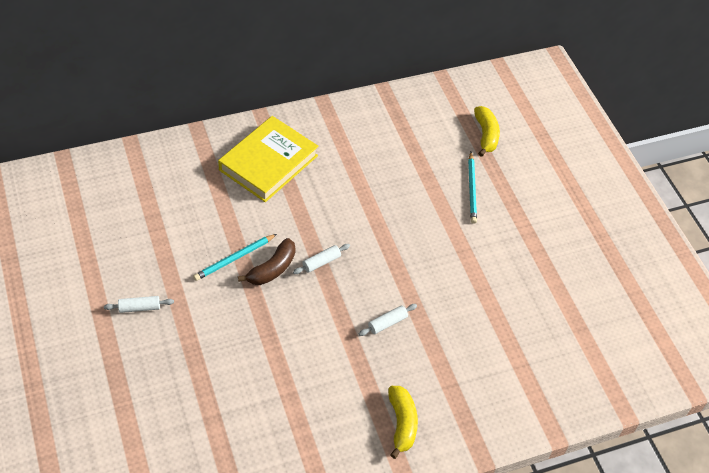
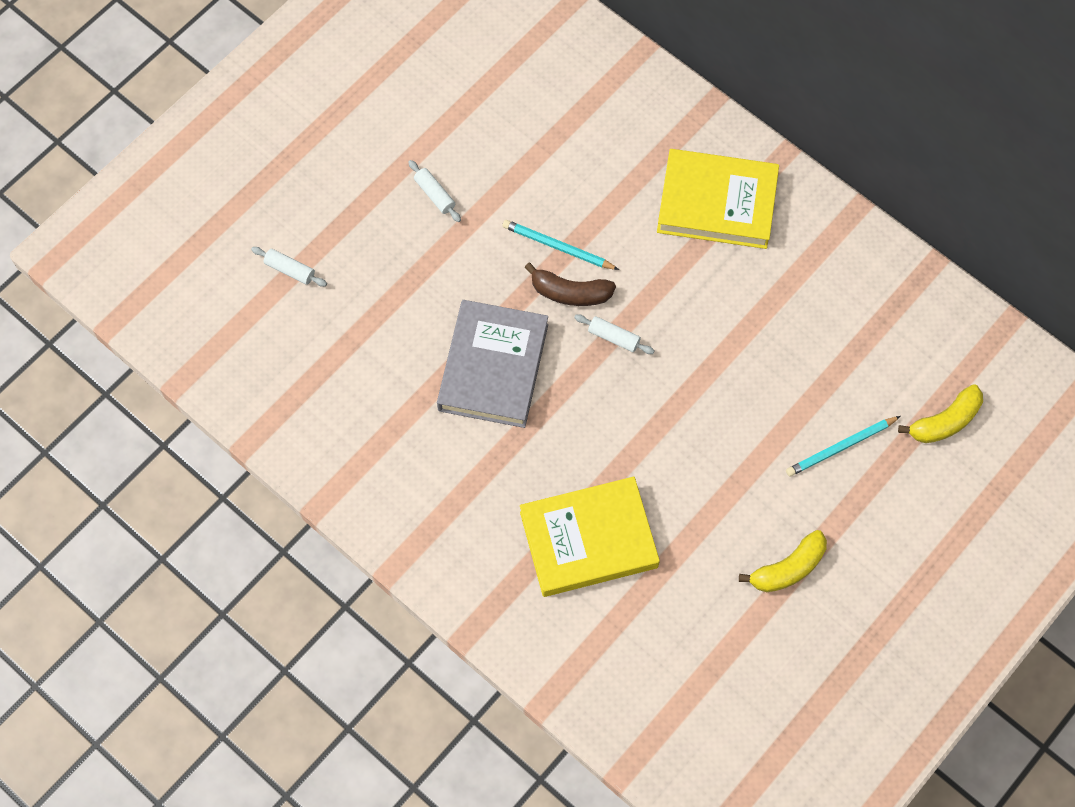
camera: 65 degrees right, 15 degrees up
(295, 340) = (493, 367): none -> grey book
(387, 323) = (577, 450): white rolling pin -> white rolling pin (290, 270)
(402, 423) = (458, 530): yellow banana -> yellow banana (788, 568)
(454, 349) = (588, 539): none -> yellow book

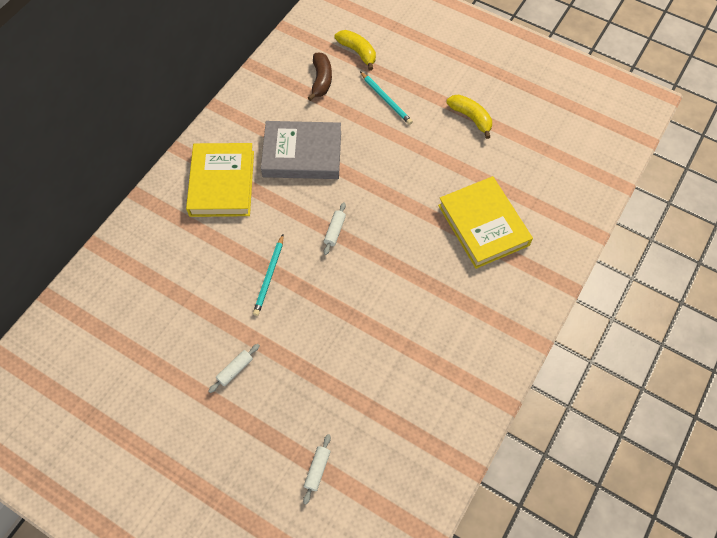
camera: 100 degrees left, 5 degrees down
(493, 367) = (372, 303): grey book -> grey book (302, 154)
(570, 292) = (305, 263): brown banana -> brown banana (321, 80)

